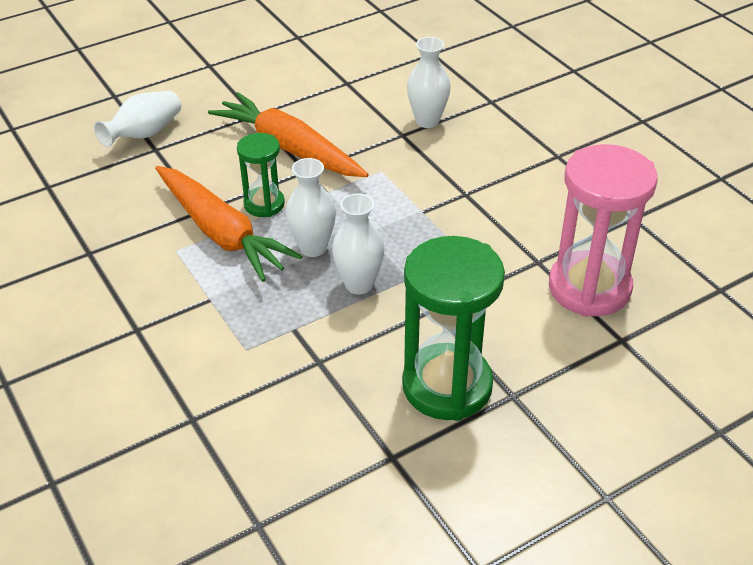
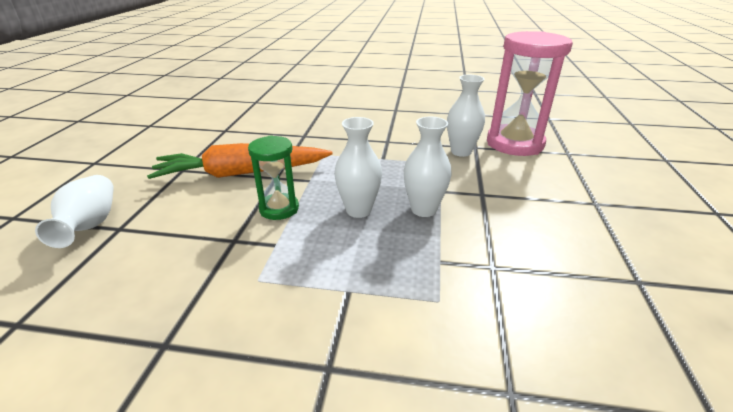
camera: 50 degrees left, 10 degrees down
(221, 233) = (276, 243): orange carrot -> none
(427, 121) = (306, 125): white vase -> white vase (461, 152)
(447, 386) = (568, 222): green hourglass -> none

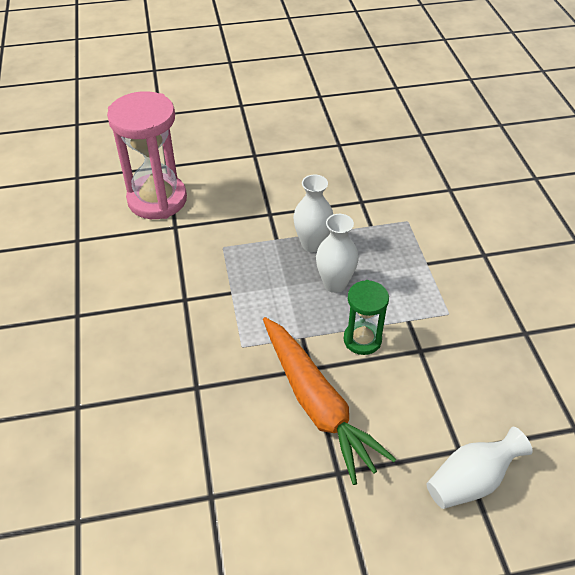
camera: 110 degrees left, 15 degrees up
(461, 152) = (191, 235): white vase -> none

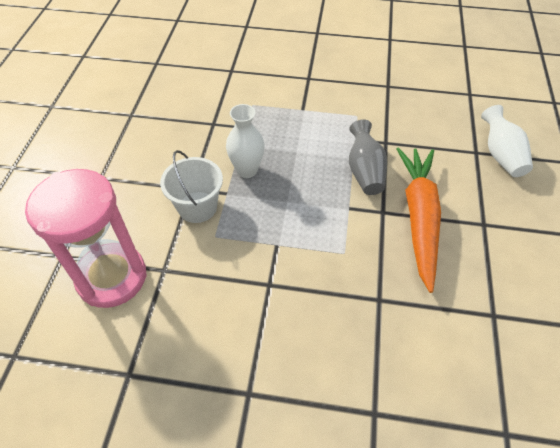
camera: 70 degrees left, 5 degrees up
(250, 225) = (197, 207): none -> white bucket
(317, 404) = (419, 218): orange carrot -> orange carrot turned 75 degrees counterclockwise
(335, 284) = (300, 169): white vase -> none
(362, 339) = (364, 171): green hourglass -> grey vase

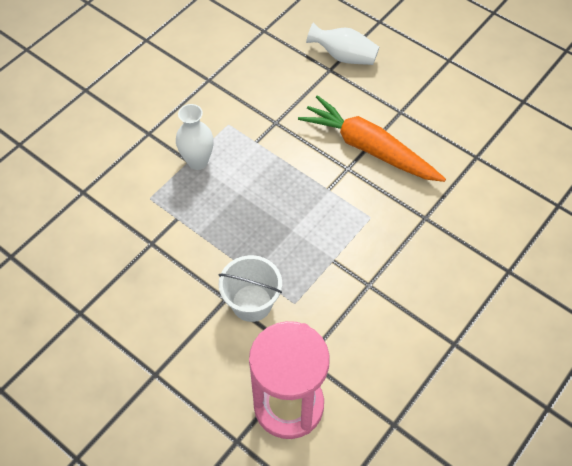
camera: 60 degrees left, 5 degrees up
(247, 170) = (234, 243): white vase -> white vase (198, 161)
(364, 171) = (297, 156): grey vase -> none

